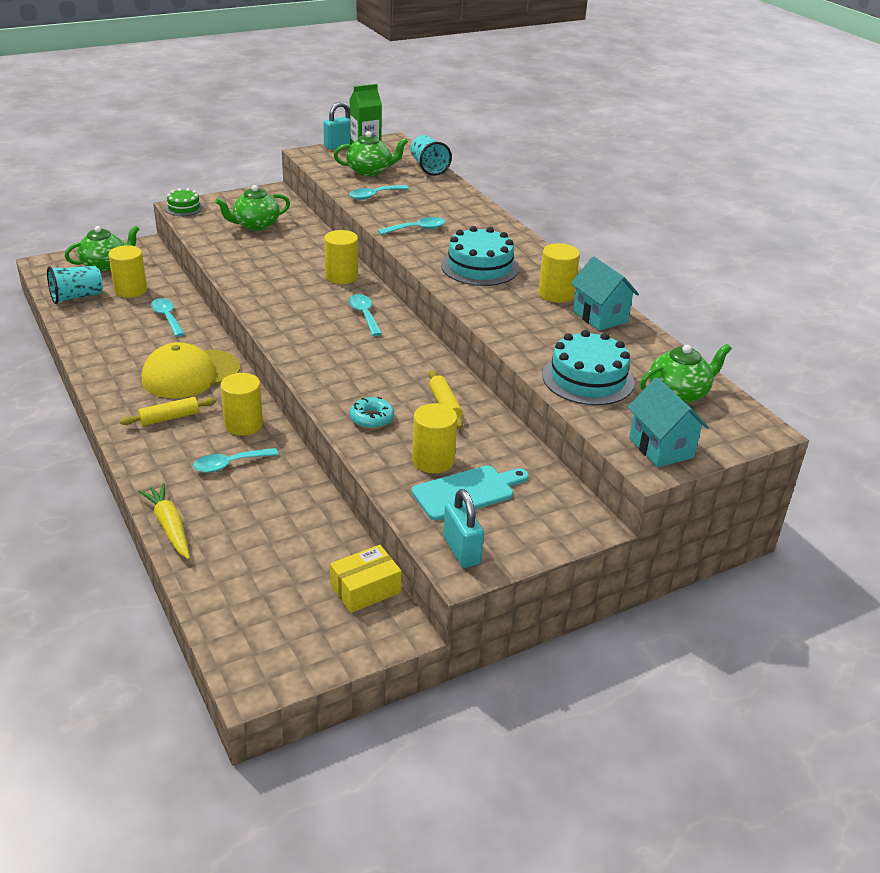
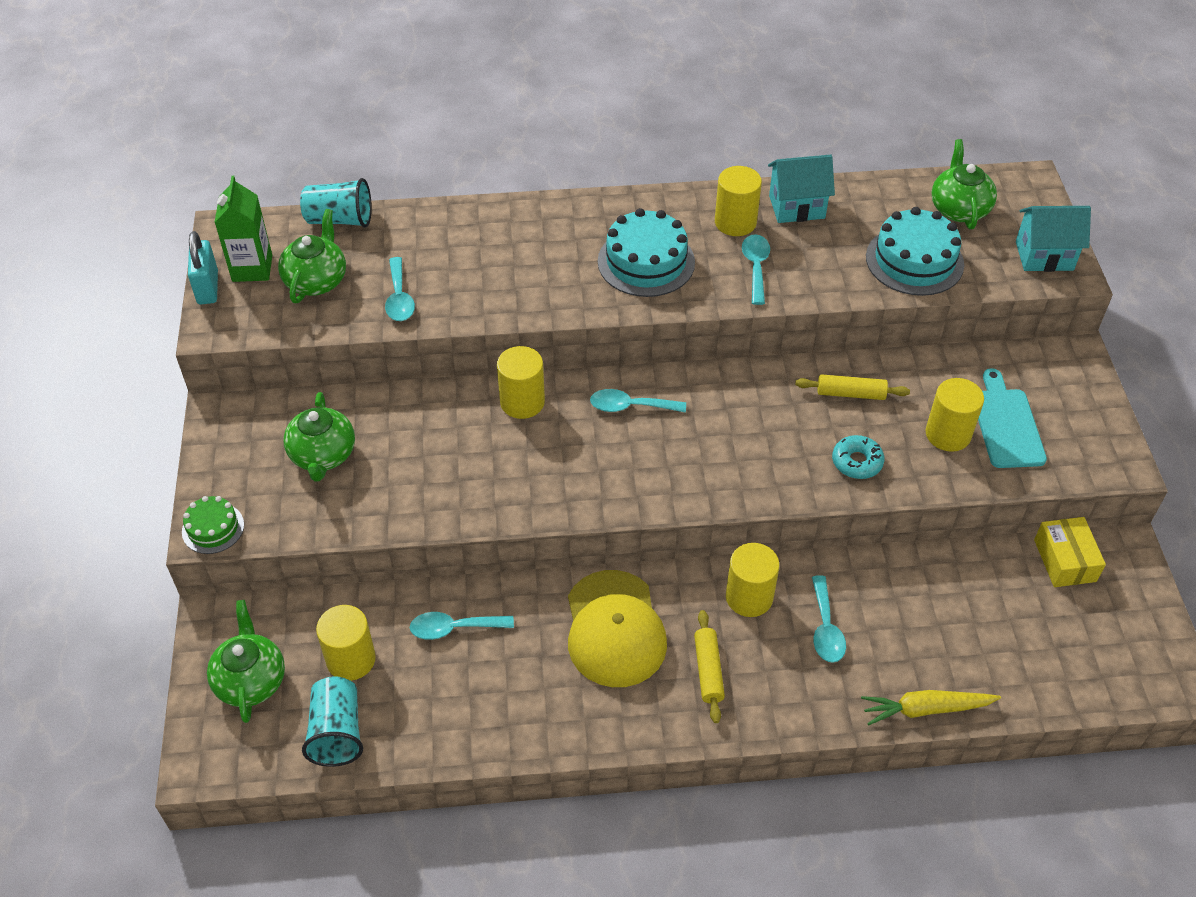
camera: 65 degrees left, 15 degrees up
(417, 229) = (521, 286): turquoise spoon -> turquoise spoon (756, 267)
(461, 550) = (1094, 457): turquoise padlock -> none

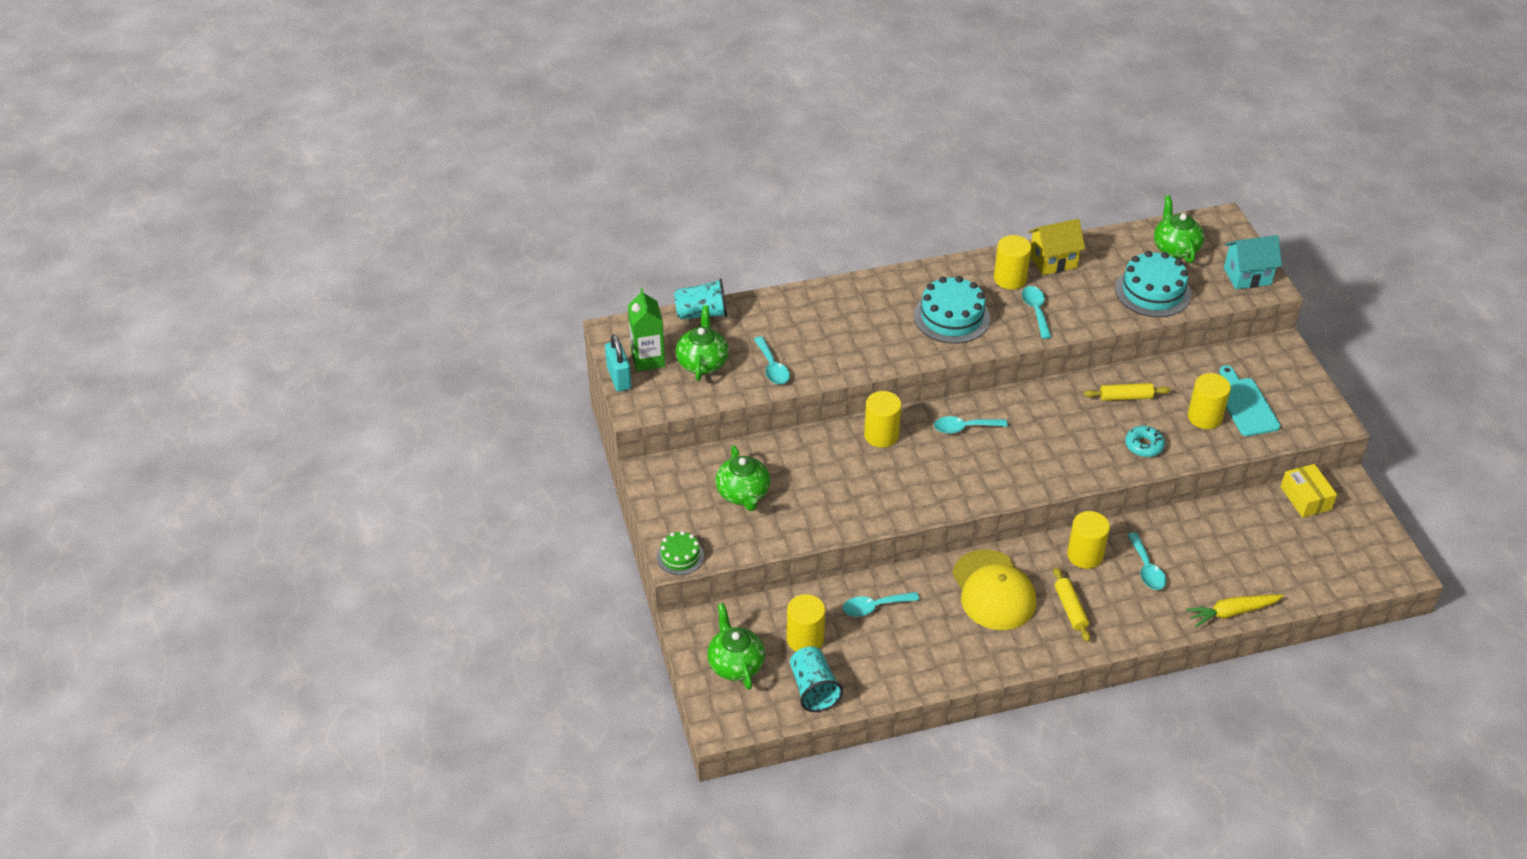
camera: 10 degrees left, 5 degrees down
(796, 207) = (1053, 261): turquoise house -> yellow house

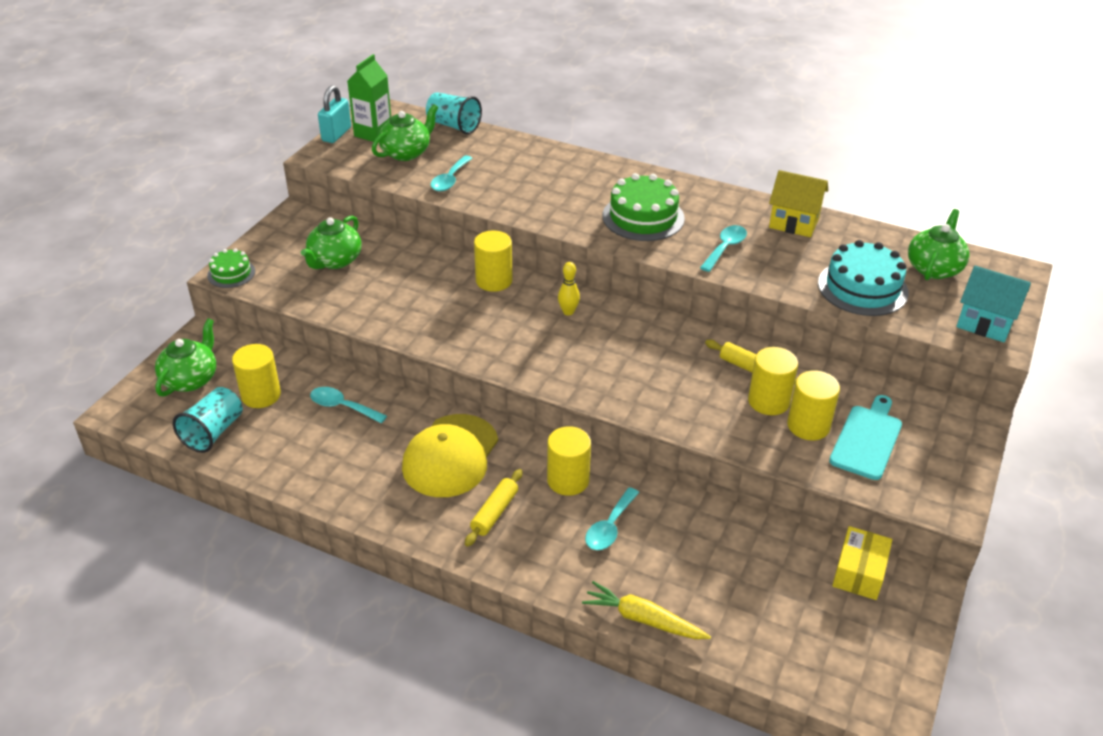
camera: 40 degrees right, 5 degrees down
(951, 317) = (643, 217): turquoise cake -> green cake
(964, 428) = (568, 312): turquoise spoon -> yellow bowling pin
(1010, 278) = (735, 216): yellow cylinder -> yellow cylinder (768, 401)
(1144, 445) = (713, 413): turquoise donut -> none

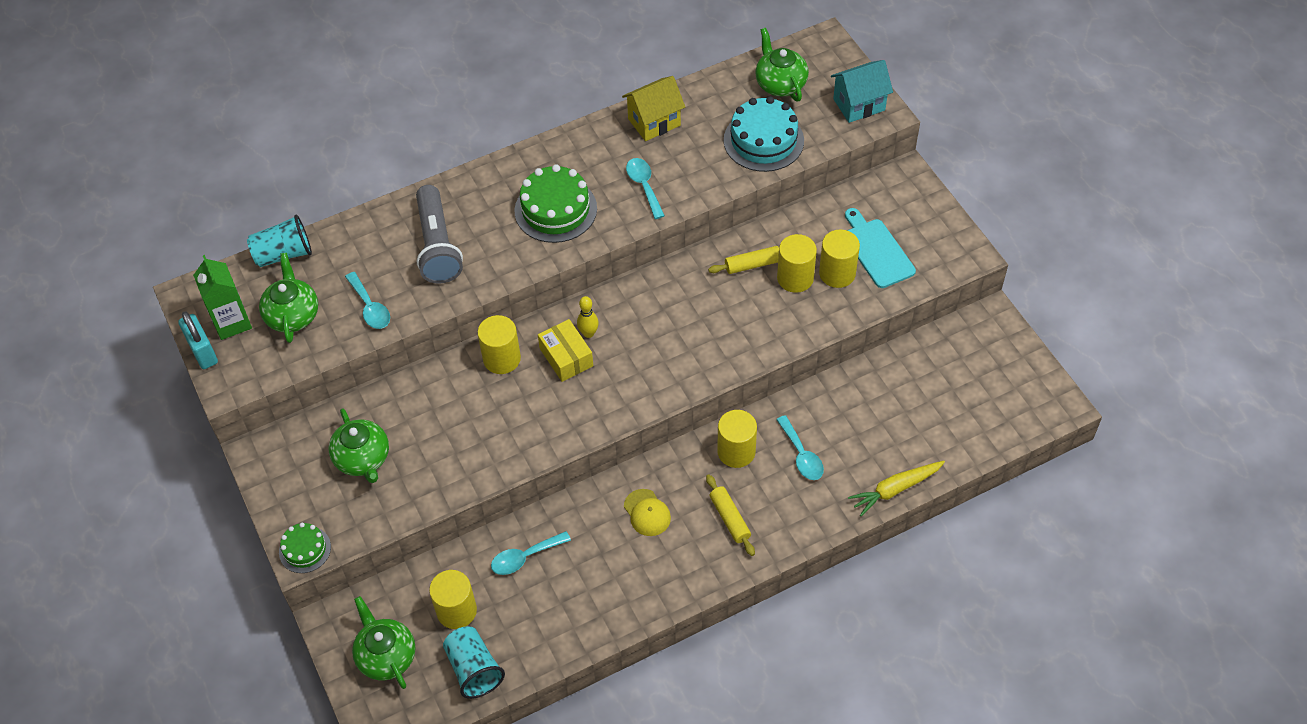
camera: 50 degrees left, 15 degrees up
(450, 456) = (647, 513): yellow cap -> yellow cap, size x0.51
(540, 181) = (437, 245): none -> grey flashlight
(859, 572) = (951, 341): yellow box -> yellow box (566, 357)

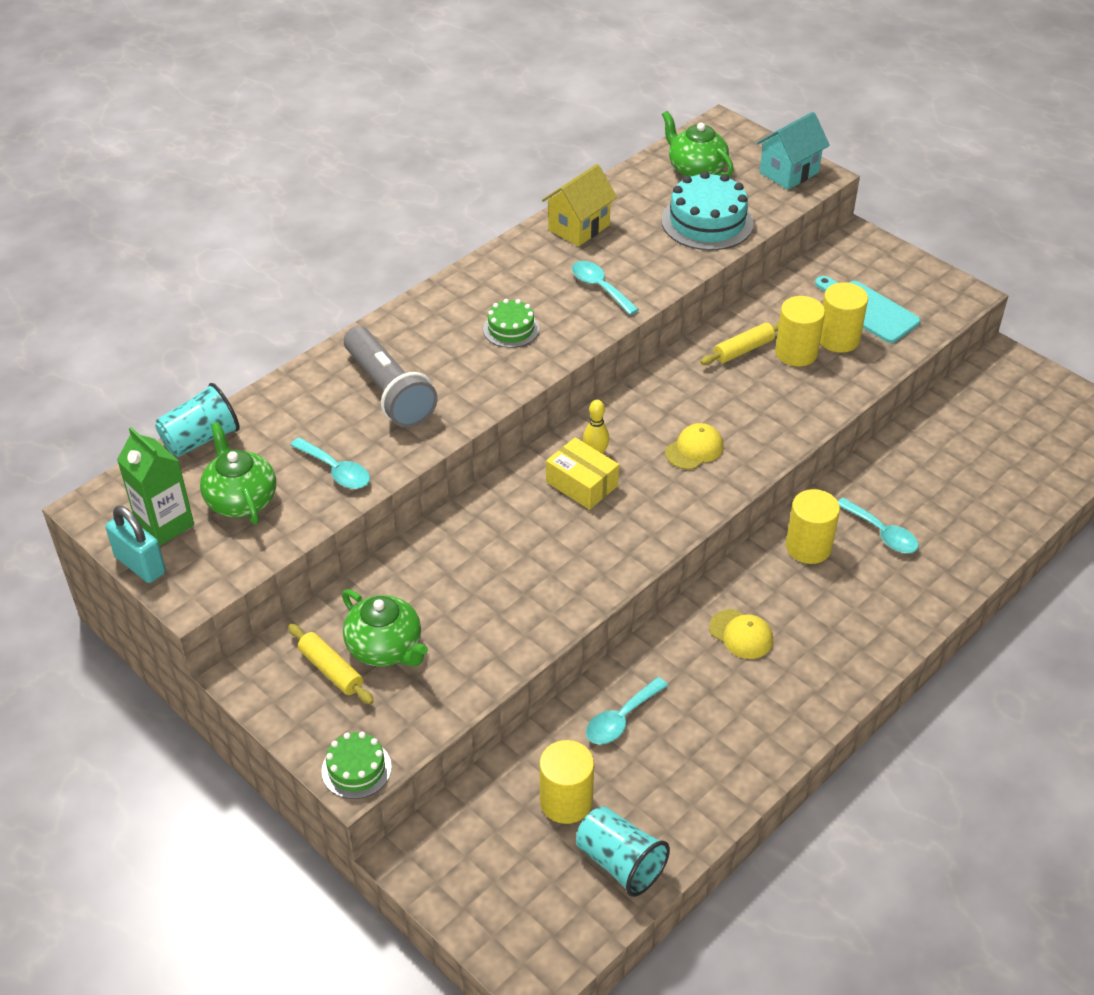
camera: 20 degrees left, 10 degrees down
(386, 656) = (501, 878): green teapot -> none
(502, 359) = (506, 502): yellow cylinder -> none
(555, 209) = (511, 329): green cake -> green cake, size x0.57
(668, 348) = (694, 449): none -> yellow cap
(729, 518) = (838, 617): yellow rolling pin -> yellow rolling pin (331, 670)
(895, 489) = (1001, 542): yellow carrot -> none

